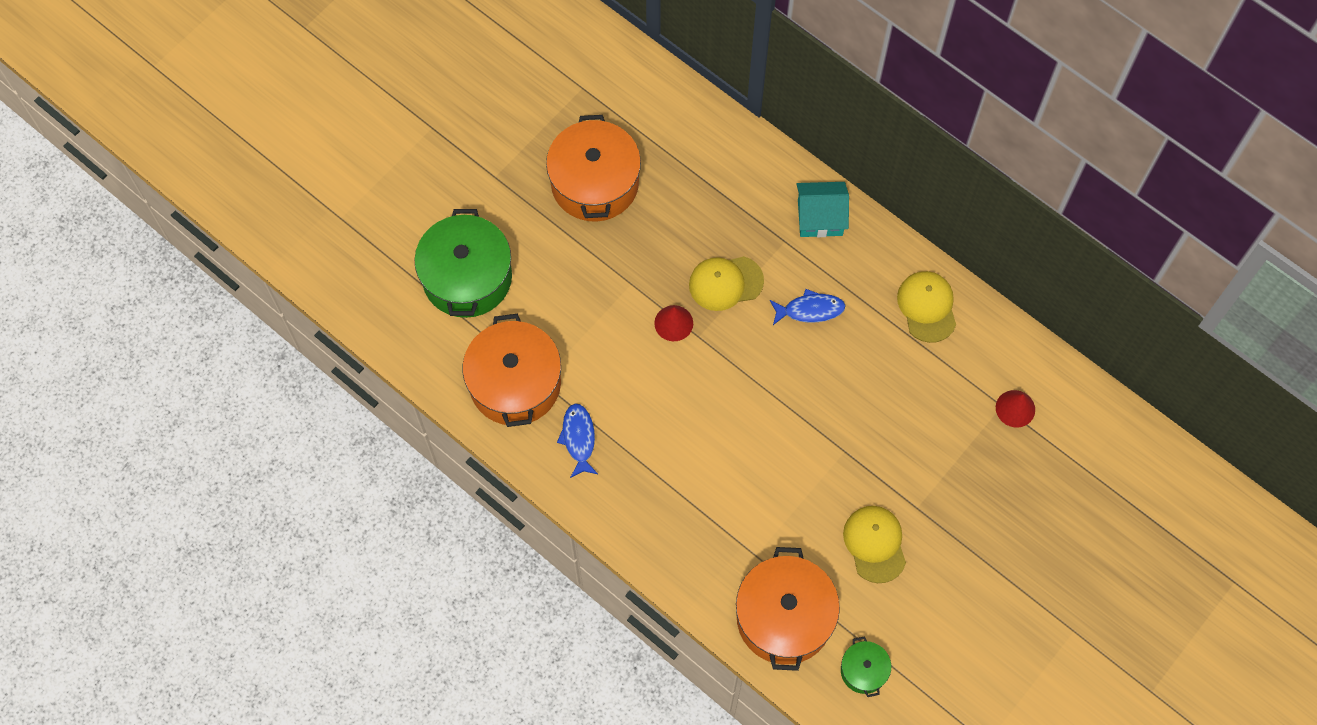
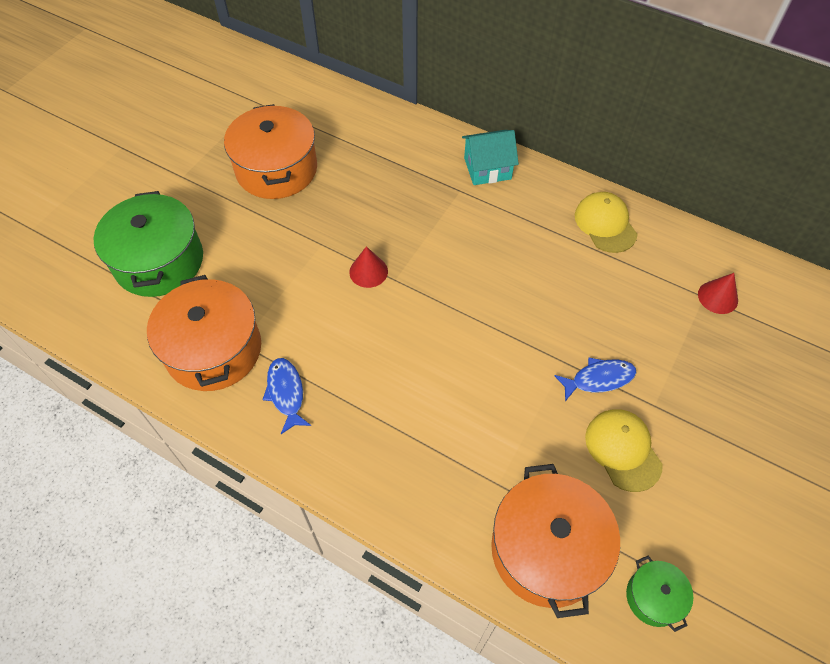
camera: 10 degrees left, 10 degrees down
(725, 283) = (412, 231): yellow cap -> none
(810, 310) = (497, 242): blue fish -> blue fish (598, 379)

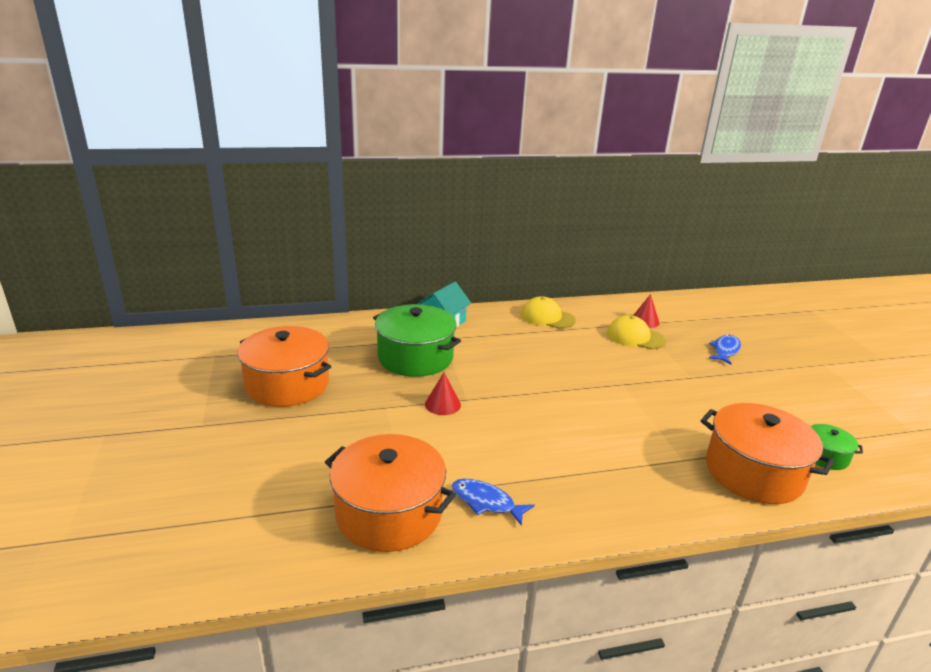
camera: 45 degrees left, 30 degrees down
(159, 261) = (254, 487): green pot -> green pot (415, 357)
(598, 379) = (650, 382): blue fish -> blue fish (725, 350)
(623, 450) = (710, 404): yellow cap -> yellow cap (635, 337)

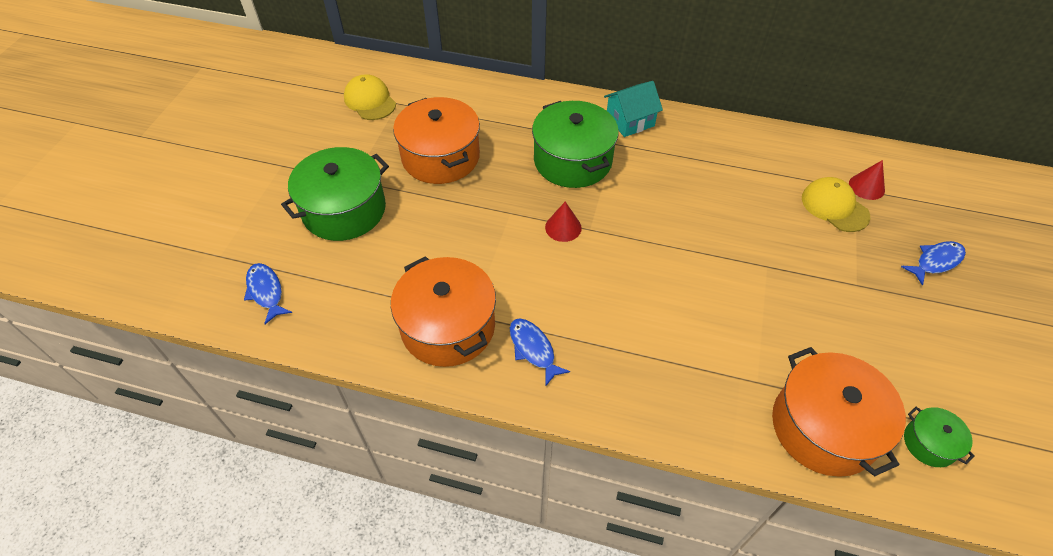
camera: 30 degrees right, 25 degrees up
(150, 554) = (266, 292): none -> blue fish
(207, 452) = (344, 210): none -> green pot
(547, 317) = (749, 147): yellow cap -> yellow cap (370, 101)

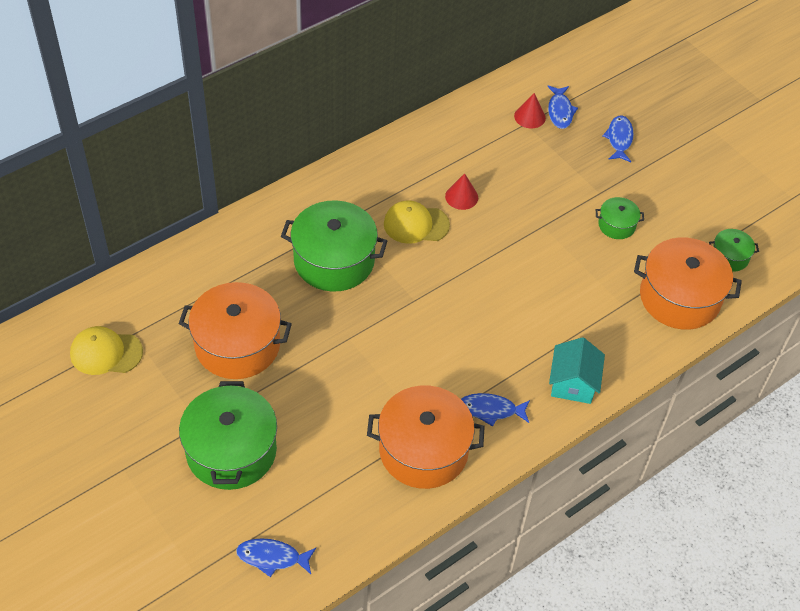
camera: 55 degrees left, 0 degrees up
(563, 227) = (397, 315): red cone -> red cone (461, 197)
(630, 121) = (329, 193): turquoise house -> turquoise house (573, 383)
(834, 207) = (529, 148): yellow cap -> yellow cap (416, 224)
(839, 320) = (616, 225): none -> green pot
(902, 202) = (560, 111): none -> blue fish

